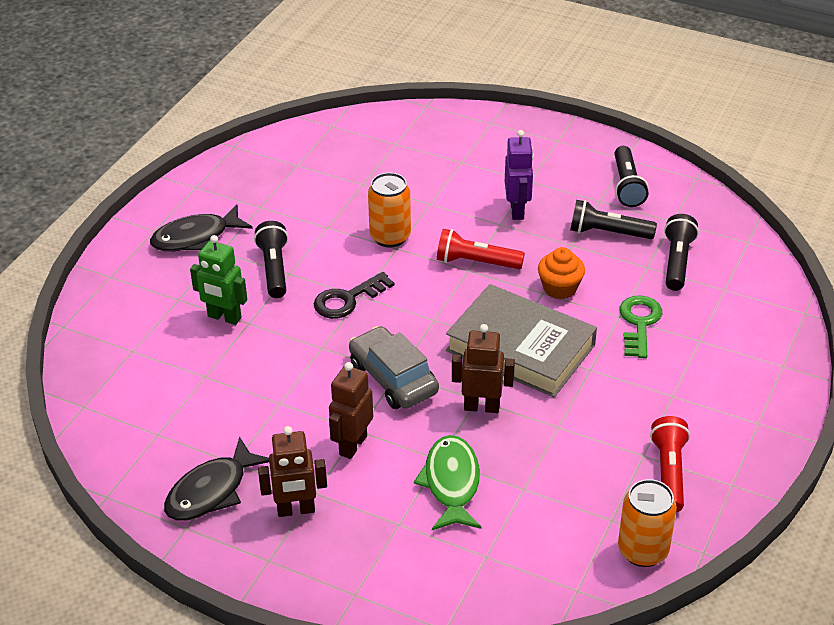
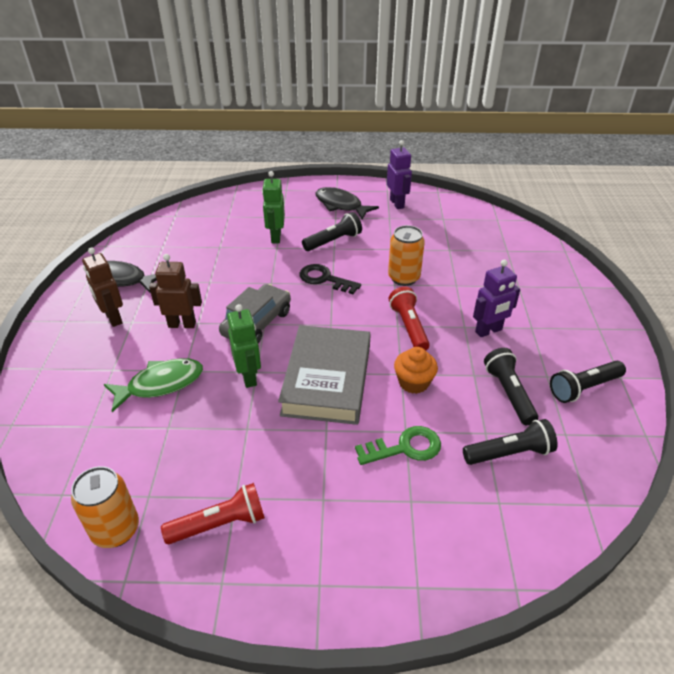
camera: 65 degrees right, 0 degrees up
(233, 189) = (397, 203): none -> purple robot
(481, 407) = (249, 377): brown robot -> green robot

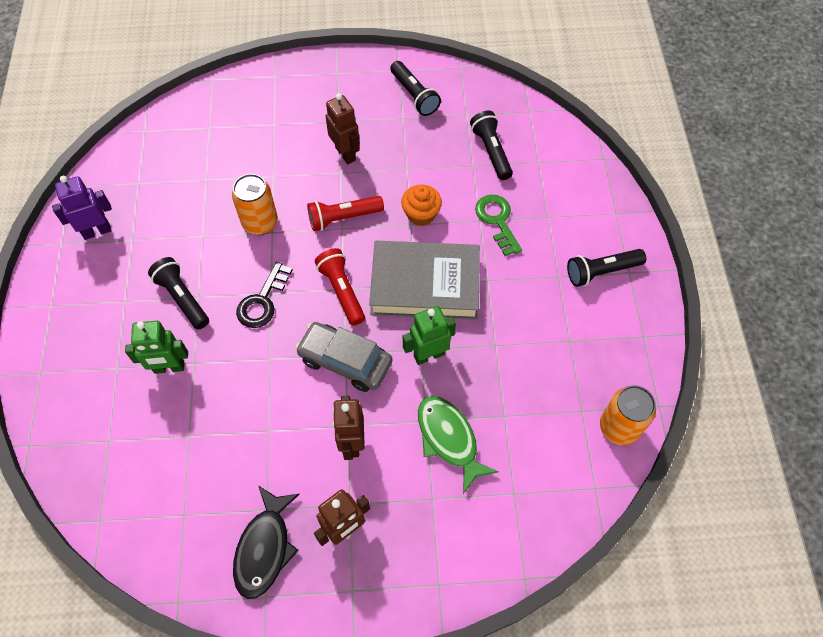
camera: 95 degrees left, 20 degrees up
(220, 524) = (596, 347): red flashlight -> red flashlight (342, 291)
(341, 205) = (94, 296): black fish -> none
(488, 331) = (345, 154): purple robot -> brown robot
(508, 393) = (426, 146): black flashlight -> black flashlight (601, 272)

